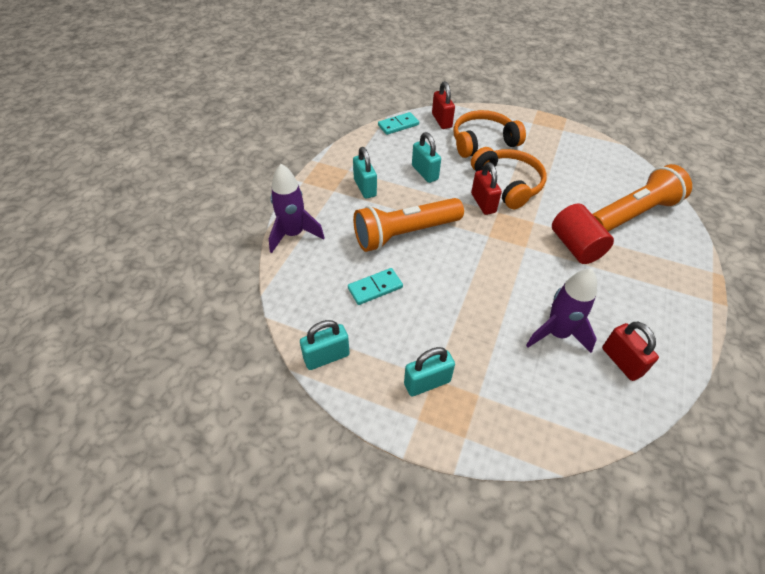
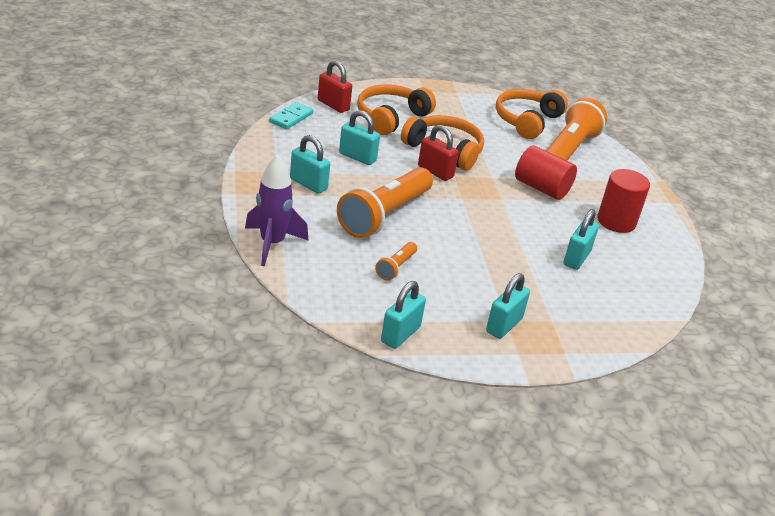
camera: 35 degrees left, 15 degrees down
(375, 288) = (396, 267): turquoise domino -> orange flashlight
(557, 333) = (576, 258): purple rocket -> turquoise padlock
(612, 172) = (527, 121): none -> orange headphones
(621, 361) = (637, 263): red padlock -> none
(631, 305) = (616, 221): none -> red cylinder

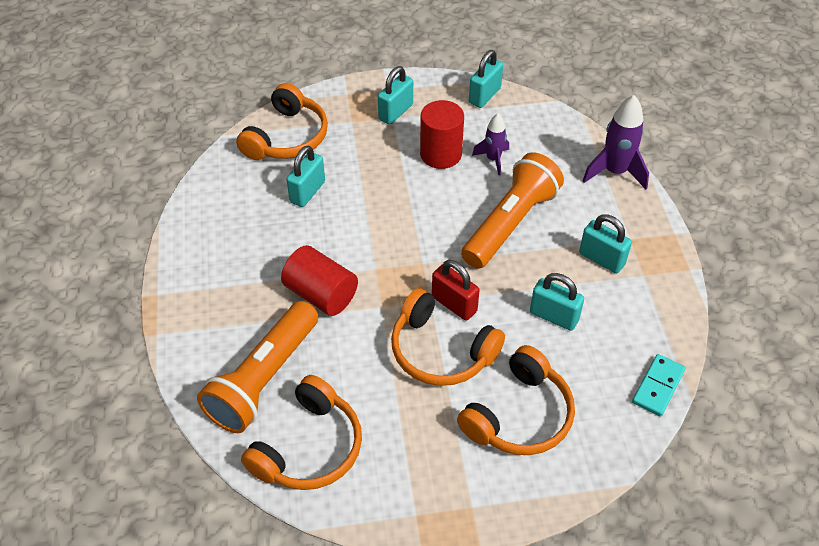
camera: 175 degrees left, 15 degrees up
(333, 105) = (608, 431): red padlock -> none
(396, 267) = (493, 159): orange flashlight -> purple rocket
(616, 221) = (243, 250): red cylinder -> red cylinder (440, 154)
(616, 310) = (287, 137): none -> orange headphones

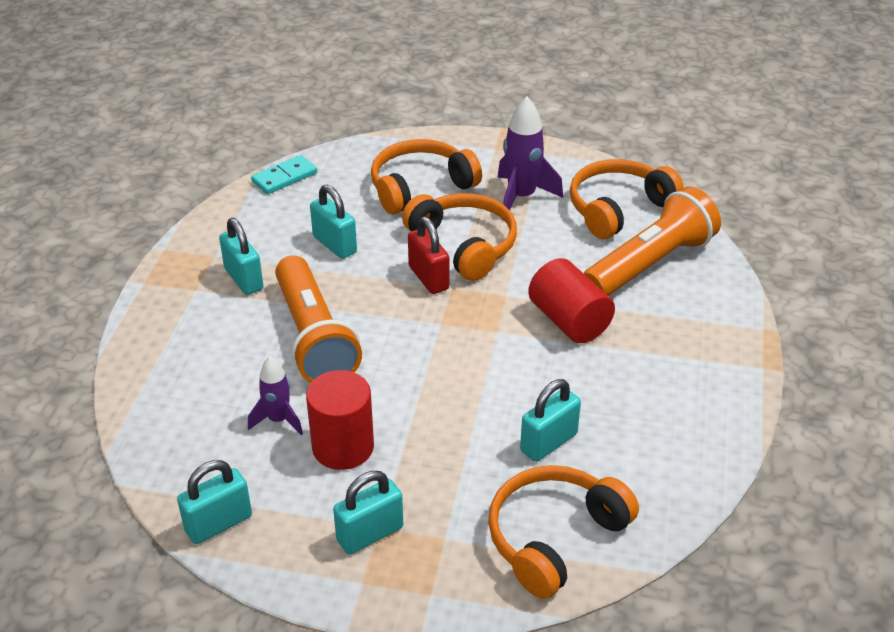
camera: 160 degrees left, 10 degrees down
(510, 223) = (314, 338): orange flashlight -> orange flashlight turned 75 degrees counterclockwise
(615, 172) = (141, 362): purple rocket -> purple rocket (521, 197)

